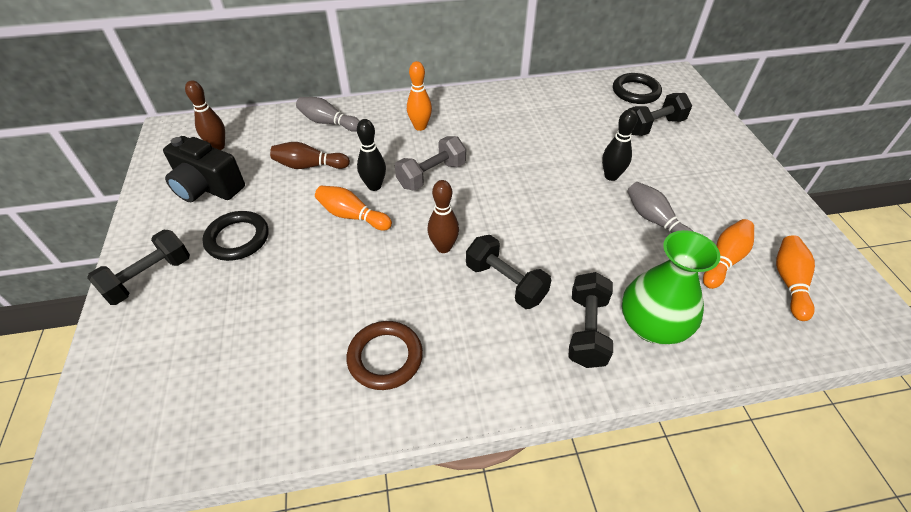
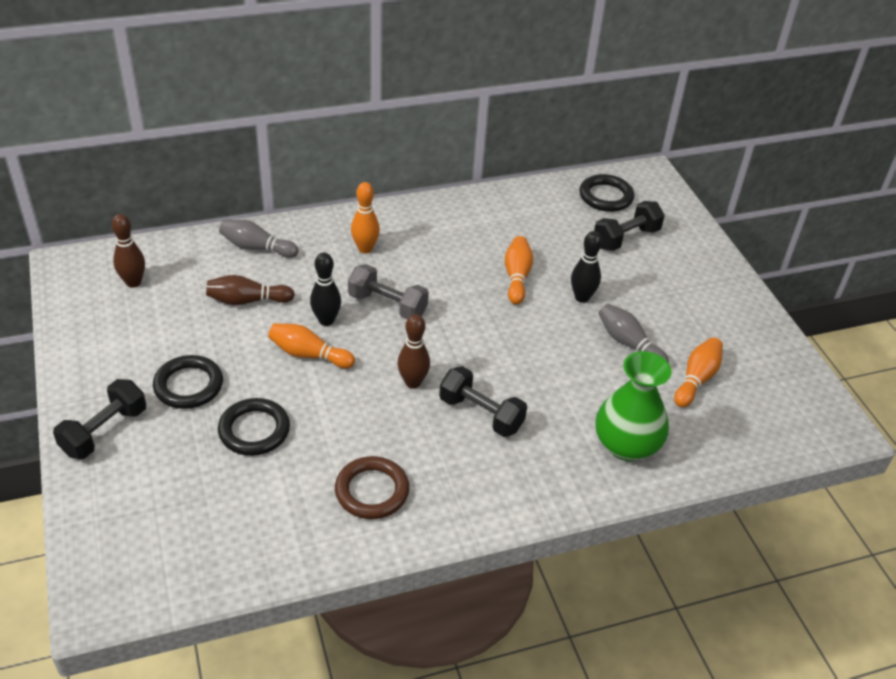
camera: 10 degrees left, 5 degrees down
(207, 187) = (136, 331): black camera -> none
(285, 285) = (254, 430): none -> black ring
(431, 175) = (387, 305): grey dumbbell -> grey dumbbell turned 75 degrees clockwise
(587, 330) = (564, 453): black dumbbell -> none
(789, 282) = (757, 397): orange bowling pin -> orange bowling pin (517, 277)

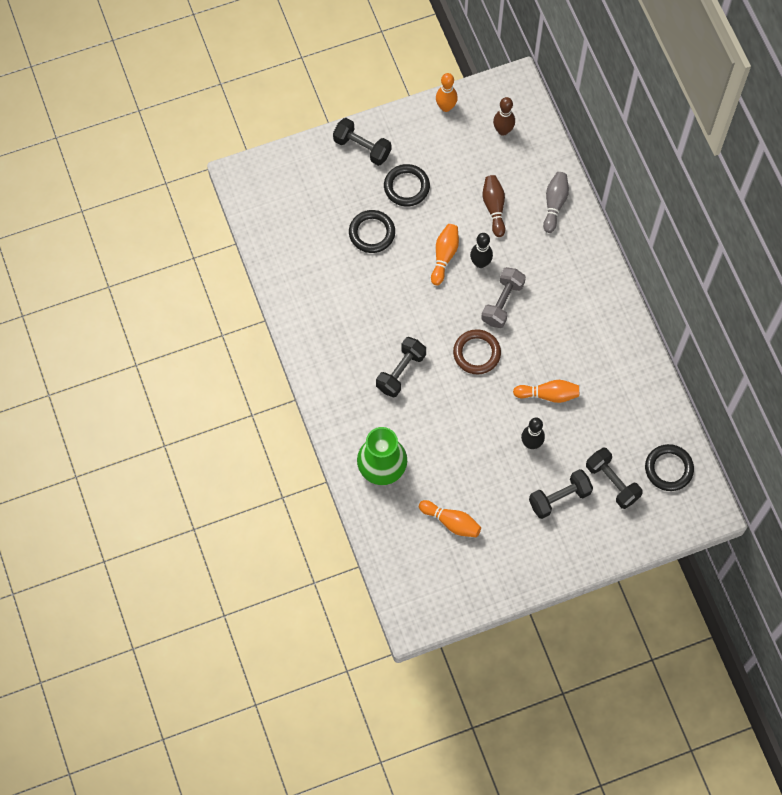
camera: 90 degrees right, 25 degrees up
(365, 249) = (565, 281): orange bowling pin -> orange bowling pin (446, 107)
(372, 491) = (329, 308): brown ring -> brown ring (476, 353)
(413, 382) = (425, 326): brown bowling pin -> none
(628, 343) = (483, 475): grey bowling pin -> none
(650, 281) = (559, 498): none -> black dumbbell

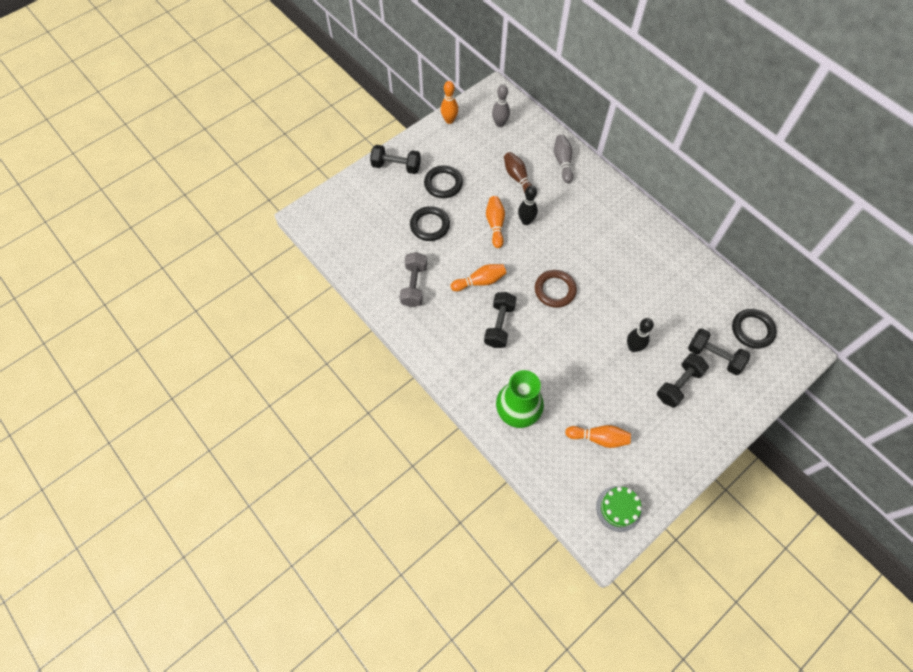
camera: 20 degrees left, 5 degrees down
(439, 594) = (618, 508): none -> green cake
(502, 303) = (557, 245): grey dumbbell -> grey dumbbell (414, 285)
(503, 130) = (500, 124): brown bowling pin -> grey bowling pin
(548, 394) = (627, 303): orange bowling pin -> orange bowling pin (480, 281)

